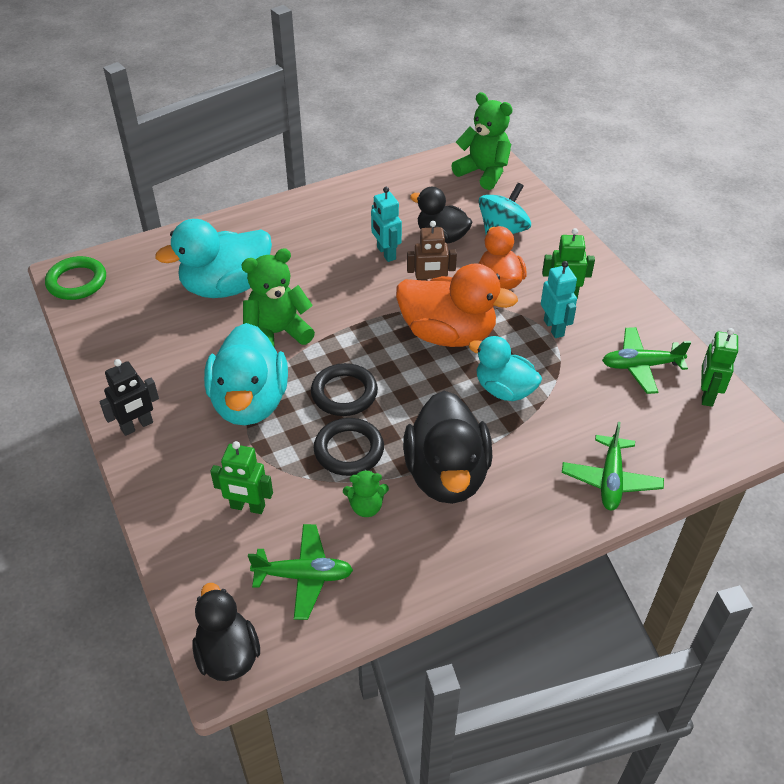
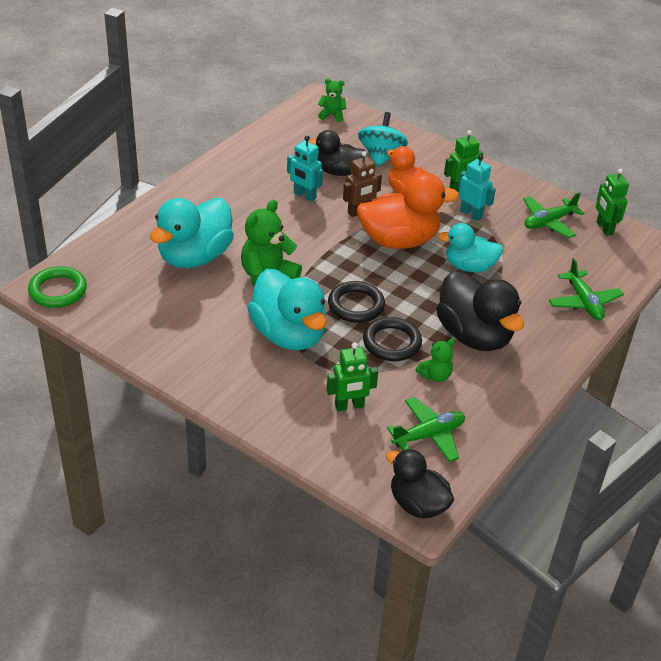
camera: 30 degrees left, 5 degrees down
(137, 426) = (212, 381): black robot -> none
(483, 172) = (332, 115): green teddy bear -> green teddy bear, size x0.55

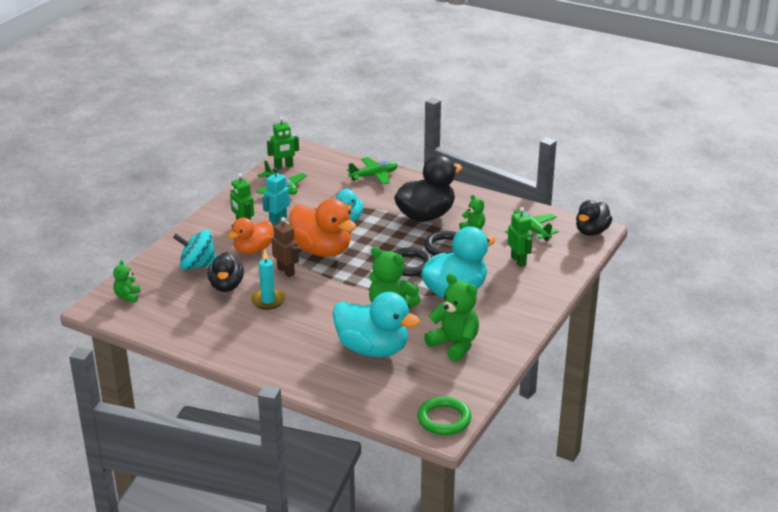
camera: 95 degrees left, 10 degrees down
(182, 318) = (454, 345): none -> green teddy bear
(304, 196) = (268, 301): turquoise robot -> turquoise candle
(399, 240) = (322, 250): orange duck -> orange duck turned 150 degrees clockwise

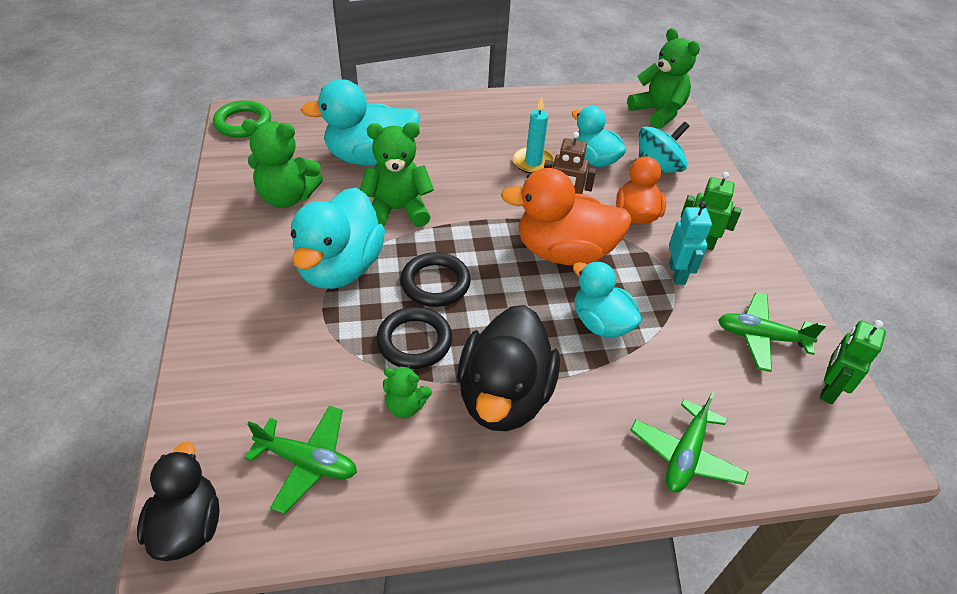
camera: 140 degrees right, 15 degrees up
(127, 296) = (658, 112): green teddy bear -> green teddy bear, size x1.83
(226, 286) = (594, 160): black duck -> turquoise duck
(518, 261) = (287, 371): green robot -> none

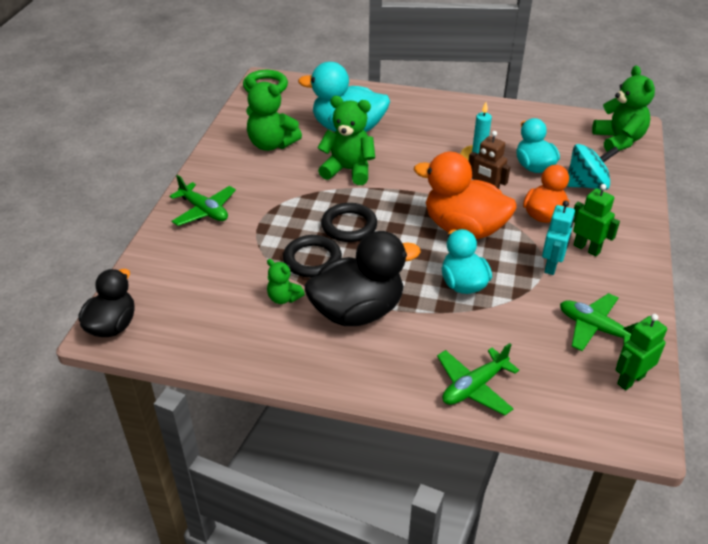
camera: 25 degrees right, 5 degrees down
(308, 462) = (201, 312): green plane -> green plane (204, 211)
(340, 268) = (285, 200): turquoise duck -> none
(504, 396) = (358, 311): black duck -> black duck turned 150 degrees counterclockwise

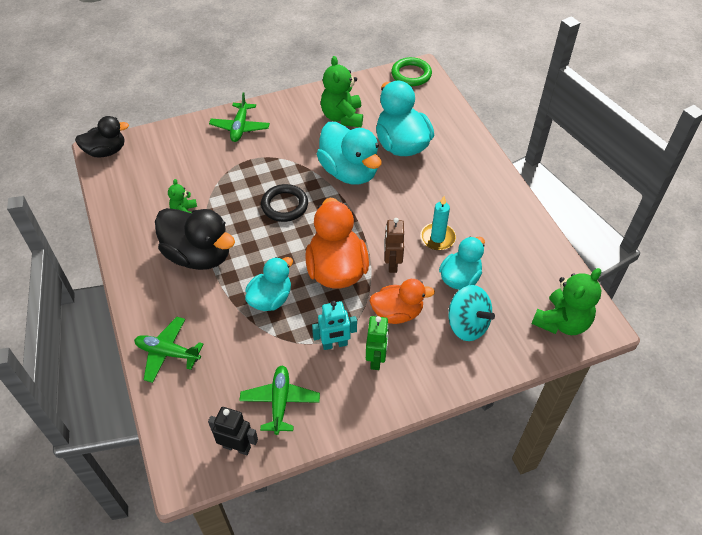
camera: 55 degrees right, 10 degrees up
(312, 260) = (233, 205): black ring -> none
(348, 170) = (349, 172): green teddy bear -> turquoise duck
(630, 380) = (237, 447): green robot -> black robot

